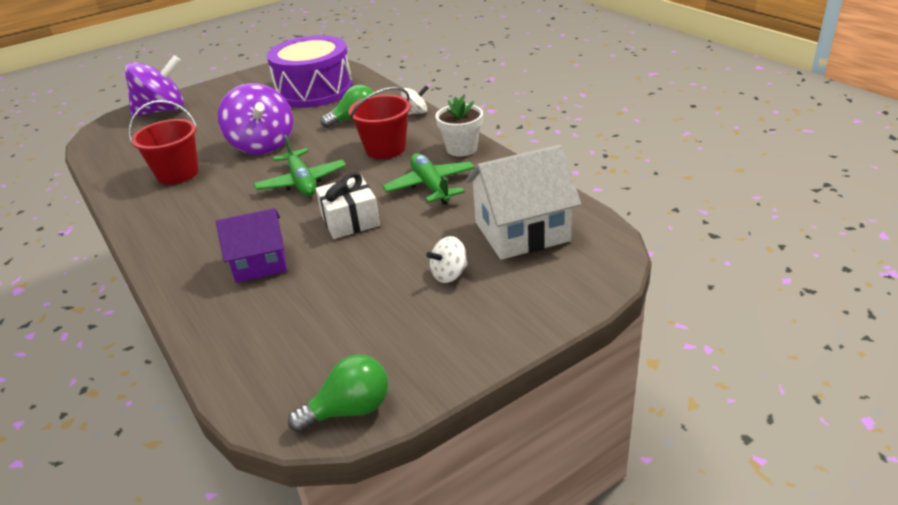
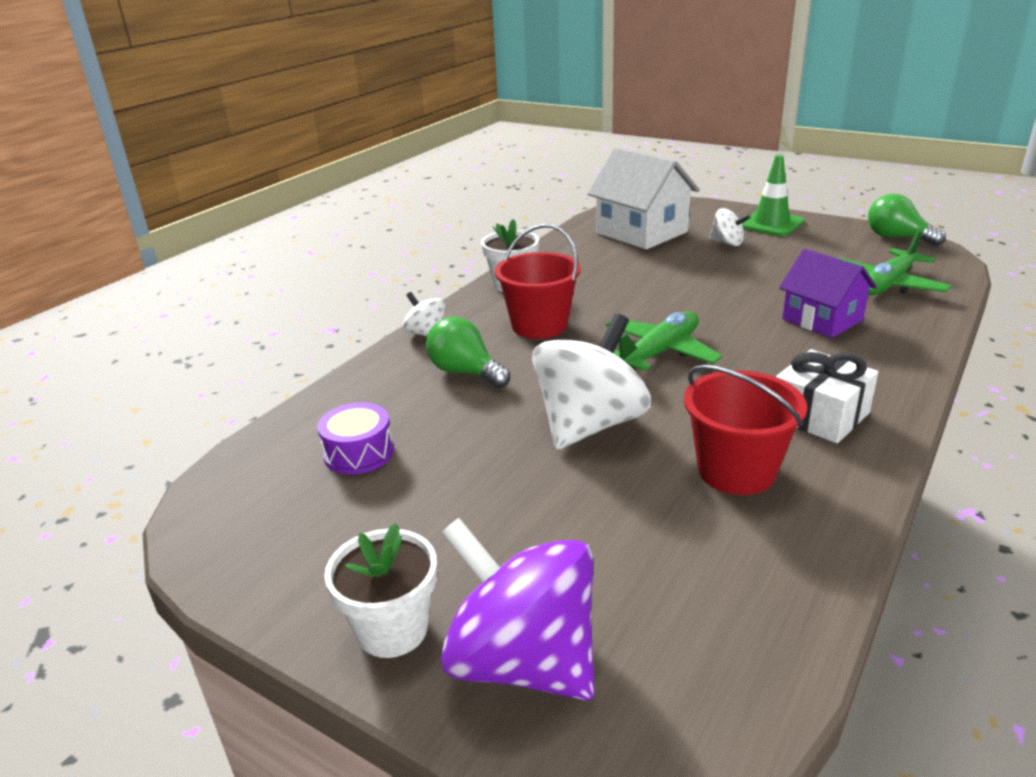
camera: 115 degrees left, 5 degrees down
(206, 92) = (392, 629): none -> white flower pot
(262, 145) = (590, 425): purple spinning top -> white spinning top
(314, 90) = (359, 453): purple drum -> purple drum, size x0.44
(350, 220) = (702, 300): white gift -> white gift (819, 415)
(430, 186) = (603, 280): green plane -> green plane (888, 284)
(476, 327) = (771, 224): none -> green traffic cone

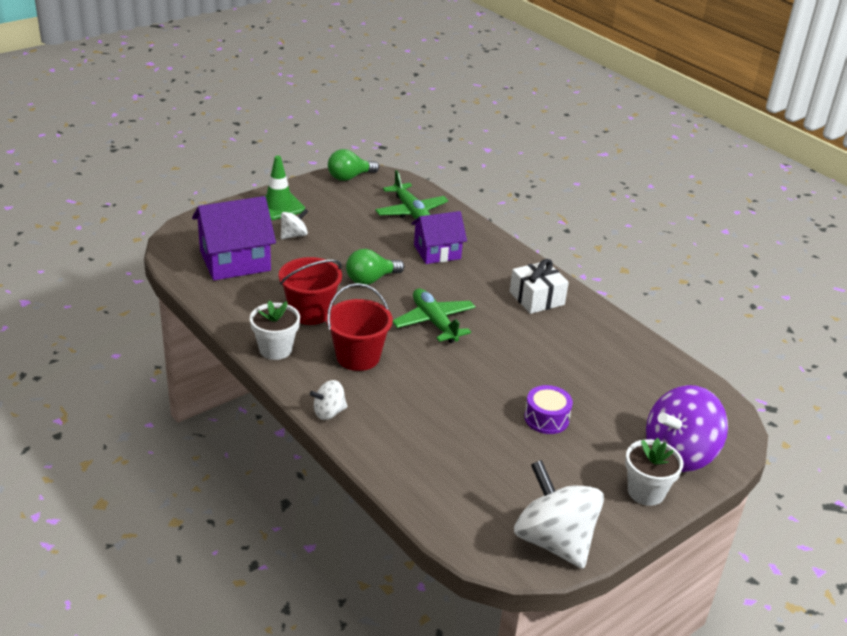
camera: 75 degrees left, 5 degrees up
(359, 453) = (479, 477): purple drum -> purple drum (546, 418)
(465, 372) = (403, 408): green light bulb -> green light bulb (371, 279)
(590, 425) = (501, 376): white spinning top -> white spinning top (554, 541)
(641, 232) = (235, 261): white house -> purple house
(736, 471) = (571, 343): red bucket -> red bucket (310, 312)

